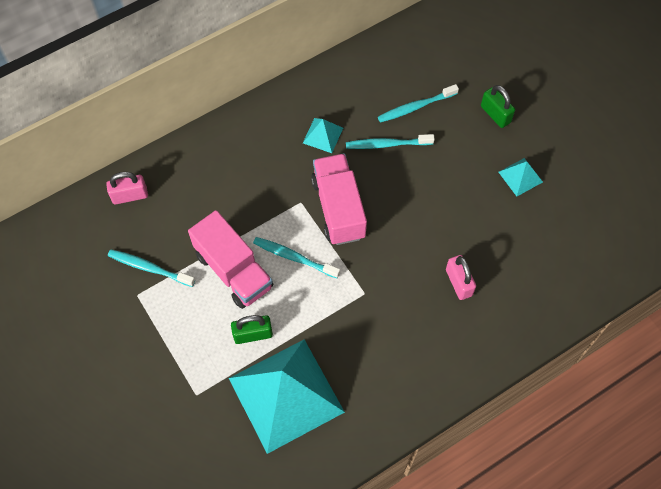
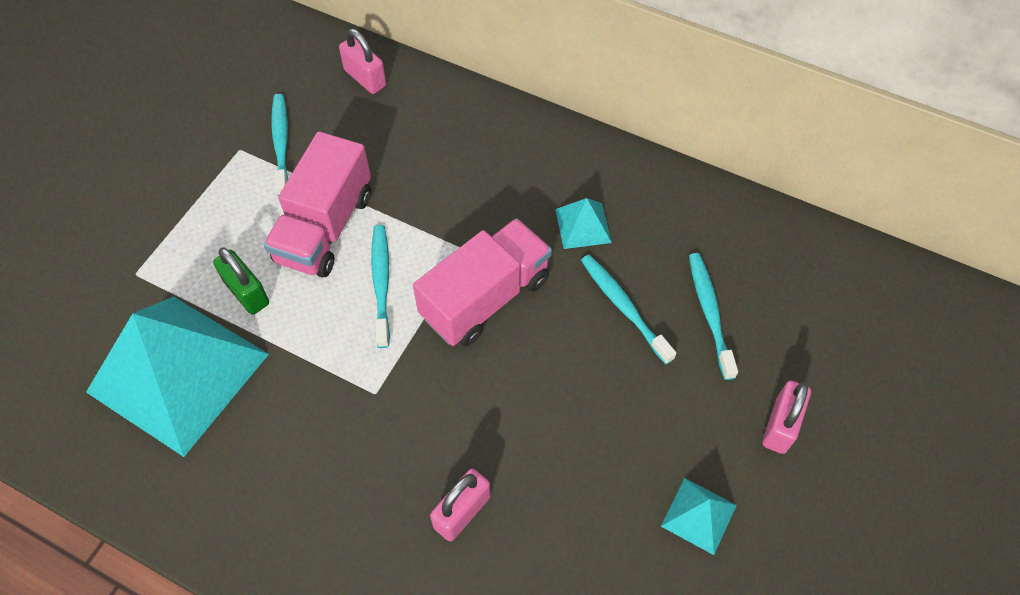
camera: 60 degrees right, 5 degrees down
(415, 107) = (709, 313): turquoise toothbrush -> turquoise toothbrush turned 45 degrees clockwise
(495, 114) = (780, 425): green padlock -> pink padlock

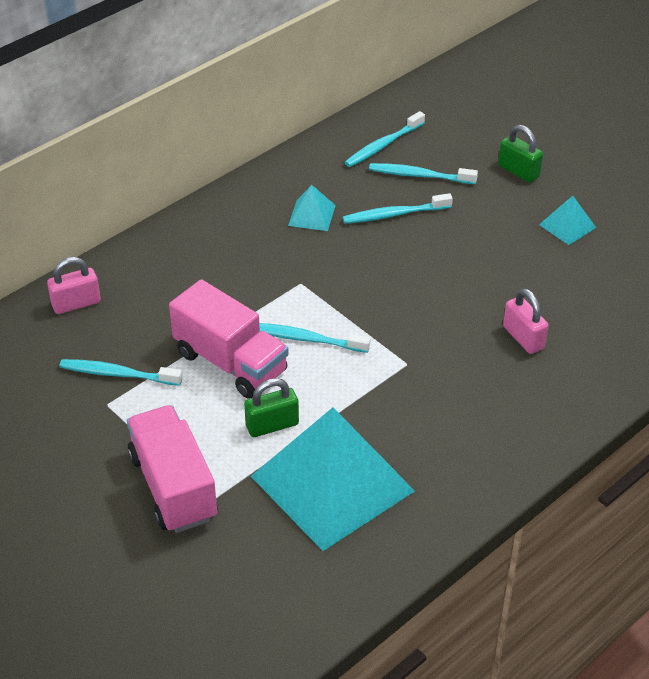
camera: 70 degrees left, 15 degrees down
(485, 298) = (350, 283): pink truck -> pink truck (173, 487)
(745, 258) = (383, 145): none -> turquoise toothbrush
(780, 425) = (518, 171): pink padlock -> green padlock

